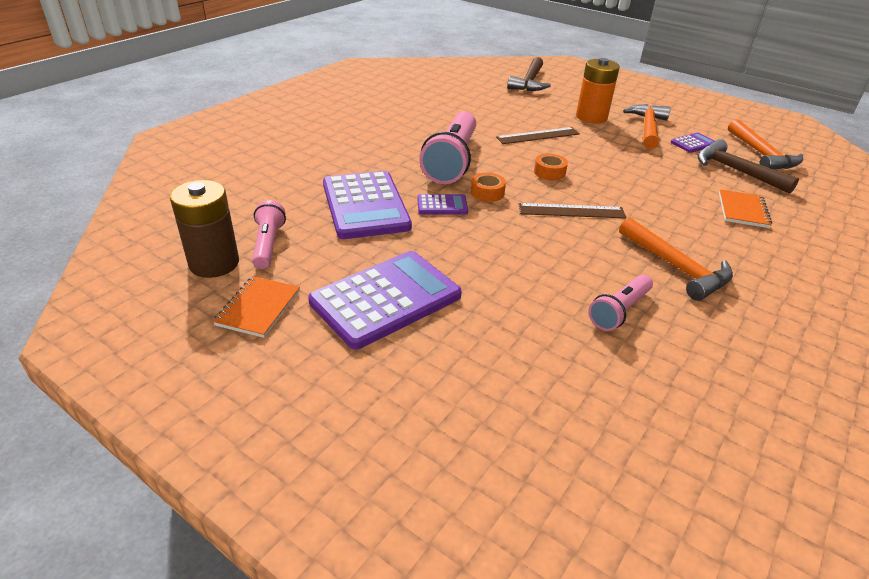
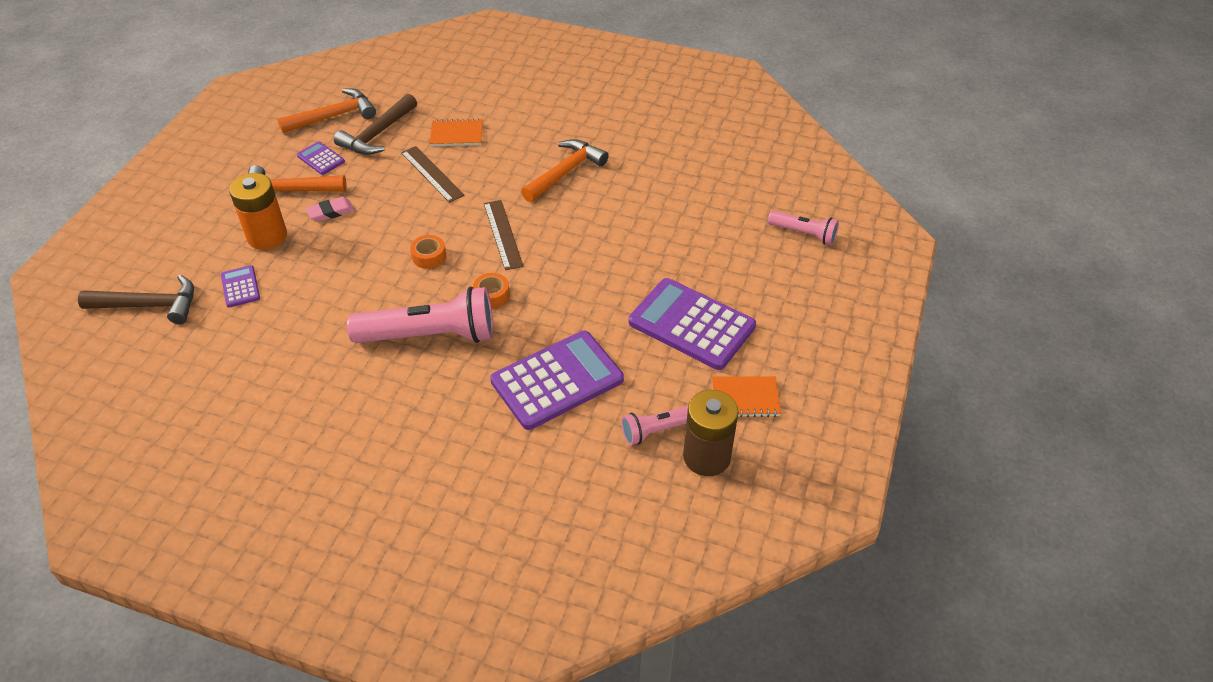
camera: 105 degrees left, 10 degrees up
(442, 205) = (531, 323): purple calculator -> purple calculator (240, 287)
(538, 136) = (337, 275): brown ruler -> brown ruler (432, 174)
(618, 140) = (331, 212): none -> pink eraser
(619, 311) = (637, 199): pink flashlight -> pink flashlight (804, 234)

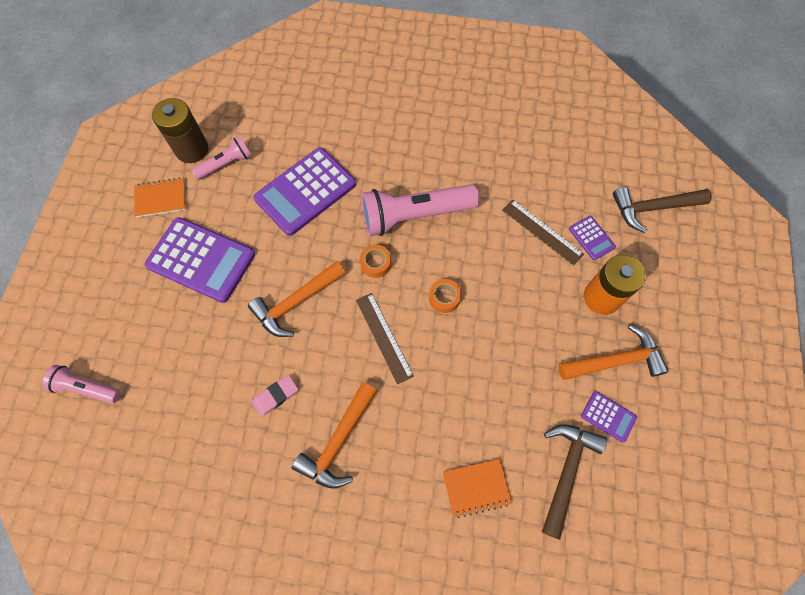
camera: 170 degrees right, 20 degrees up
(331, 212) = (559, 338): pink eraser -> pink eraser (275, 396)
(334, 116) = (631, 497): orange hammer -> orange hammer (295, 303)
(432, 174) = (481, 413): brown ruler -> brown ruler (542, 232)

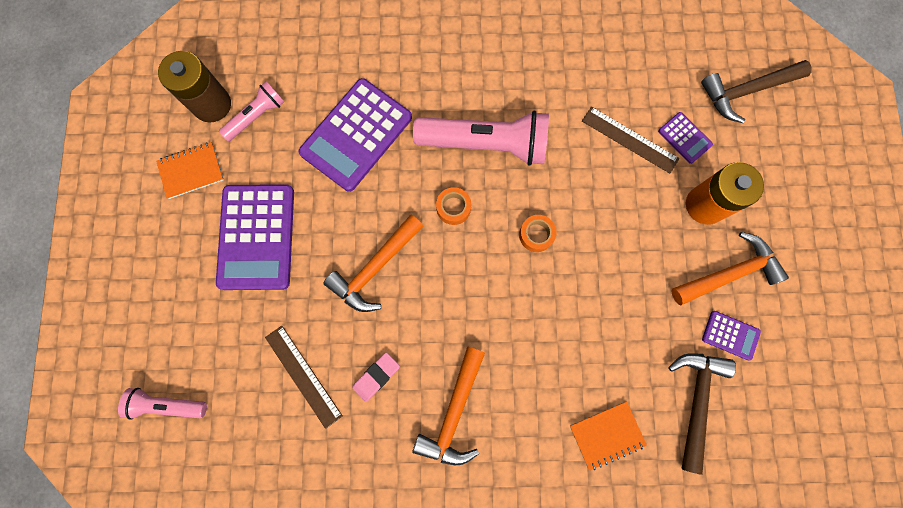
camera: 10 degrees left, 10 degrees up
(201, 260) = (257, 237): purple calculator -> purple calculator turned 75 degrees clockwise
(384, 337) = (479, 290): brown ruler -> brown ruler (303, 376)
(414, 216) = (485, 144): pink flashlight -> pink flashlight turned 150 degrees counterclockwise

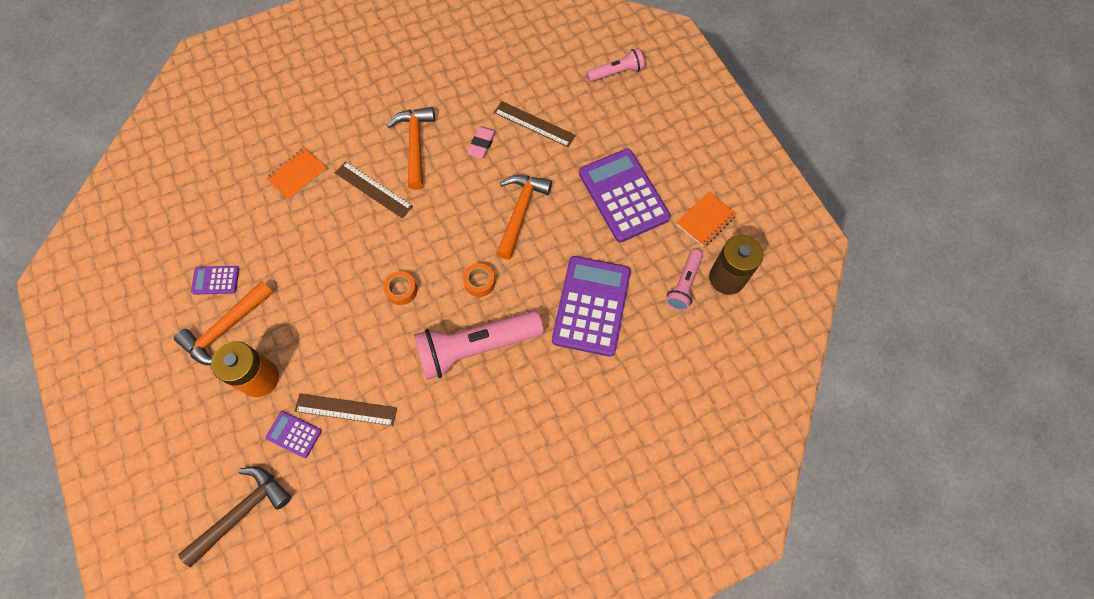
camera: 155 degrees right, 10 degrees down
(524, 372) = (373, 189): none -> brown ruler
(696, 400) = (234, 223): brown hammer -> none

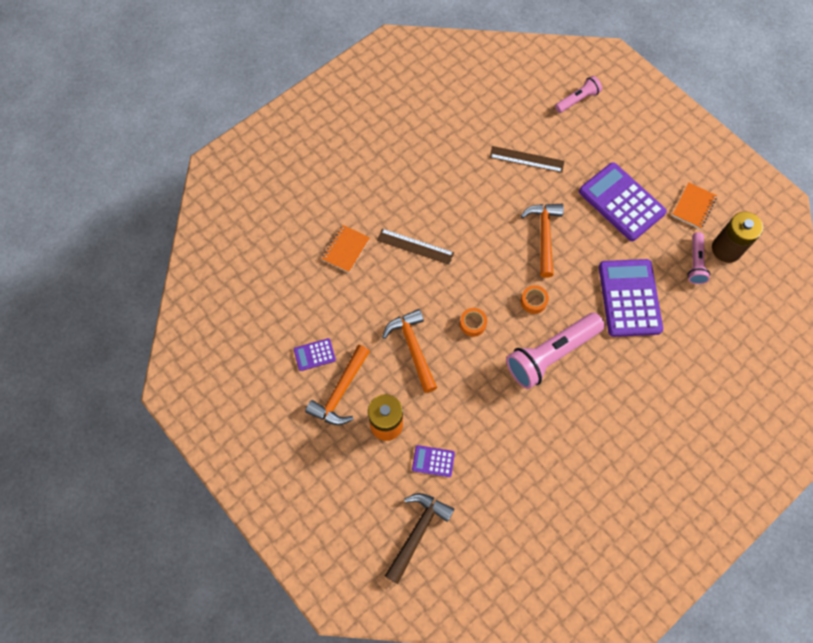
camera: 15 degrees left, 0 degrees up
(346, 409) = (467, 430): brown ruler -> none
(415, 144) = (435, 200): orange hammer -> orange hammer (413, 347)
(482, 144) = (490, 186): pink eraser -> none

